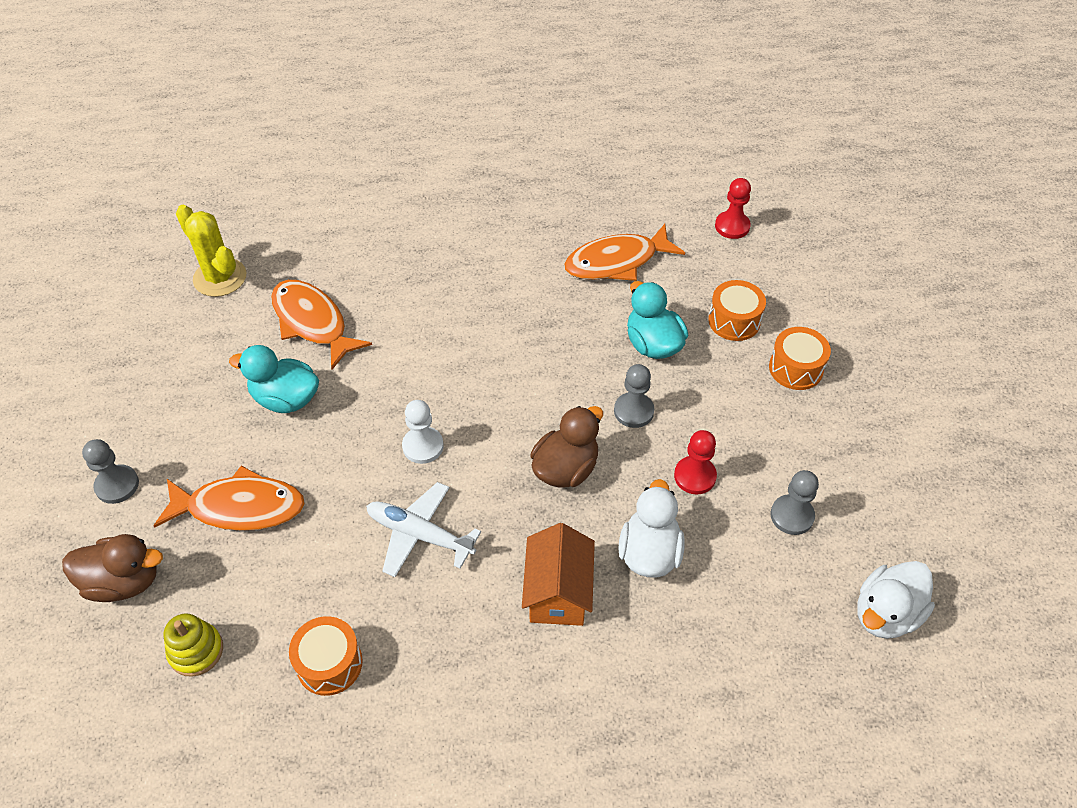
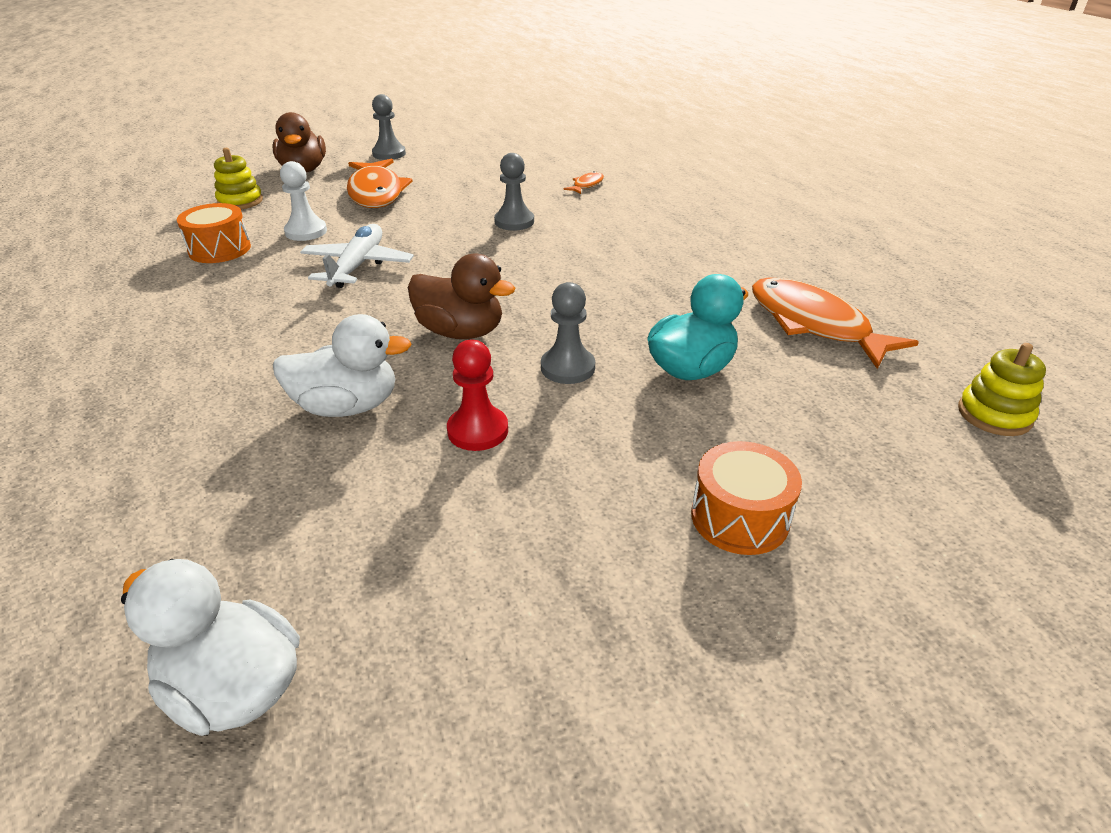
camera: 75 degrees right, 15 degrees down
(220, 278) = (611, 147): yellow cactus -> none
(285, 399) = (494, 189): turquoise duck -> none
(312, 322) = (586, 185): orange fish -> orange fish, size x0.44
(423, 446) = (464, 251): white pawn -> white pawn (306, 231)
(558, 592) = (289, 349): orange house -> none
(732, 226) = (994, 415): red pawn -> yellow stacking toy
(734, 321) = (792, 437): orange drum -> none
(792, 516) = (428, 539): grey pawn -> grey pawn (514, 222)

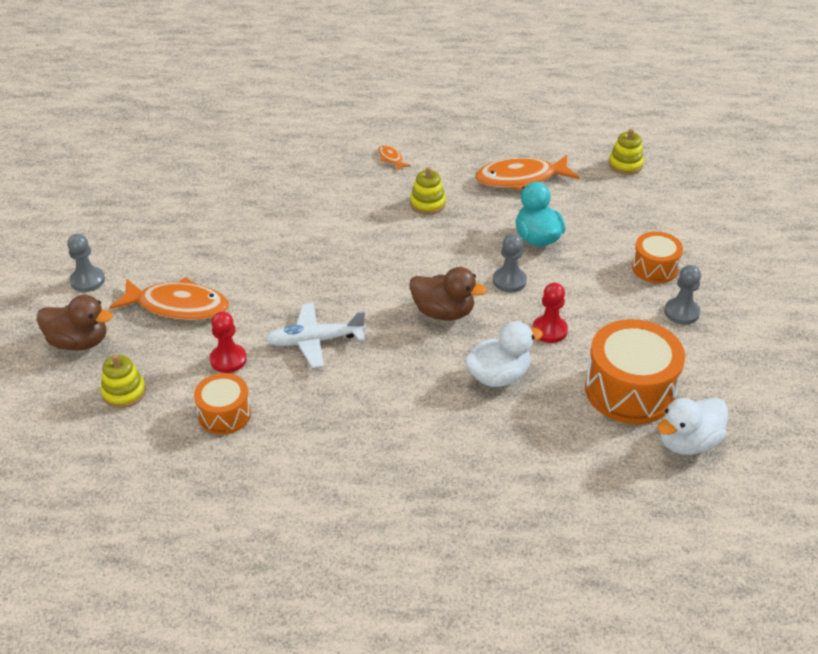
camera: 65 degrees left, 5 degrees up
(306, 231) = (228, 360): white pawn -> red pawn
(347, 406) = (498, 376): white duck -> white duck turned 45 degrees clockwise
(358, 266) = (314, 341): white plane -> white plane turned 45 degrees counterclockwise
(366, 560) = (630, 390): none -> orange drum
(460, 332) = (443, 312): brown duck -> brown duck turned 60 degrees clockwise
(514, 222) = (299, 247): grey pawn -> grey pawn (681, 312)
(586, 185) = (262, 193): orange fish -> orange fish (391, 158)
(673, 271) = (427, 204): none -> yellow stacking toy

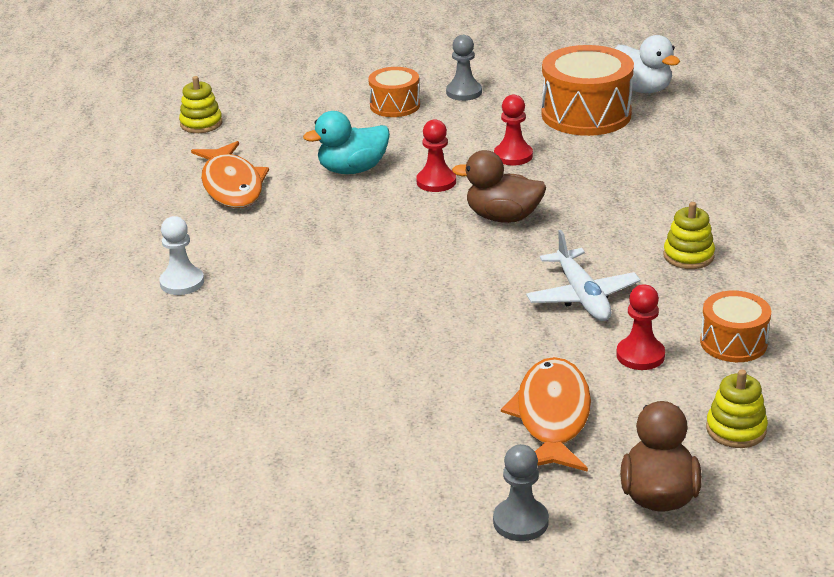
camera: 95 degrees left, 10 degrees down
(391, 158) = (182, 282): orange fish -> white pawn
(427, 204) = (290, 245): yellow stacking toy -> yellow stacking toy (688, 256)
(443, 312) = (503, 217): brown duck -> brown duck turned 90 degrees counterclockwise
(498, 376) = (594, 179): white duck -> none
(509, 281) = (436, 182): grey pawn -> red pawn

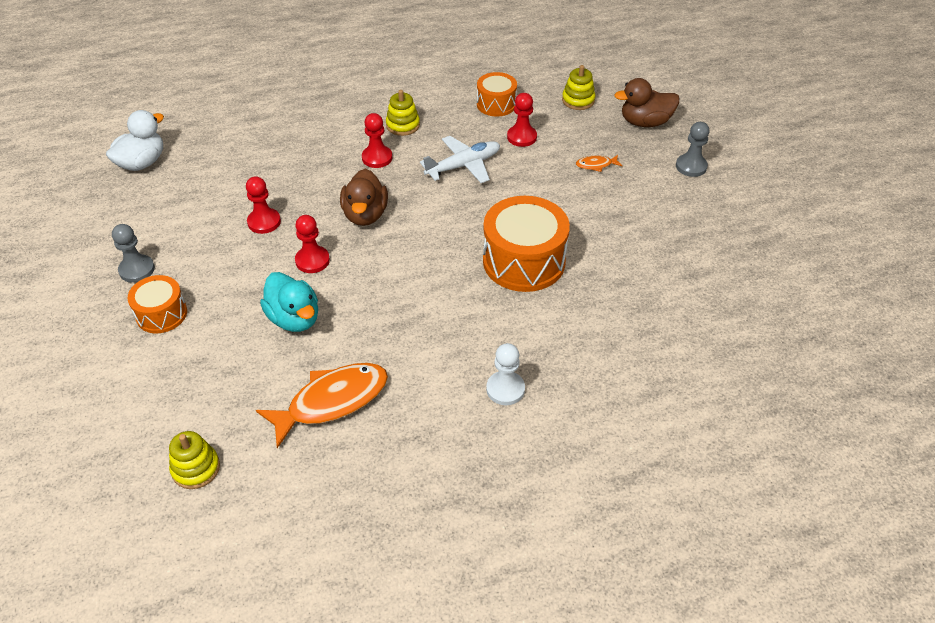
camera: 105 degrees left, 15 degrees up
(552, 417) = (596, 165): orange fish -> orange fish, size x0.44
(586, 114) = (188, 189): orange drum -> orange drum (524, 261)
(616, 232) = (377, 158): none -> red pawn

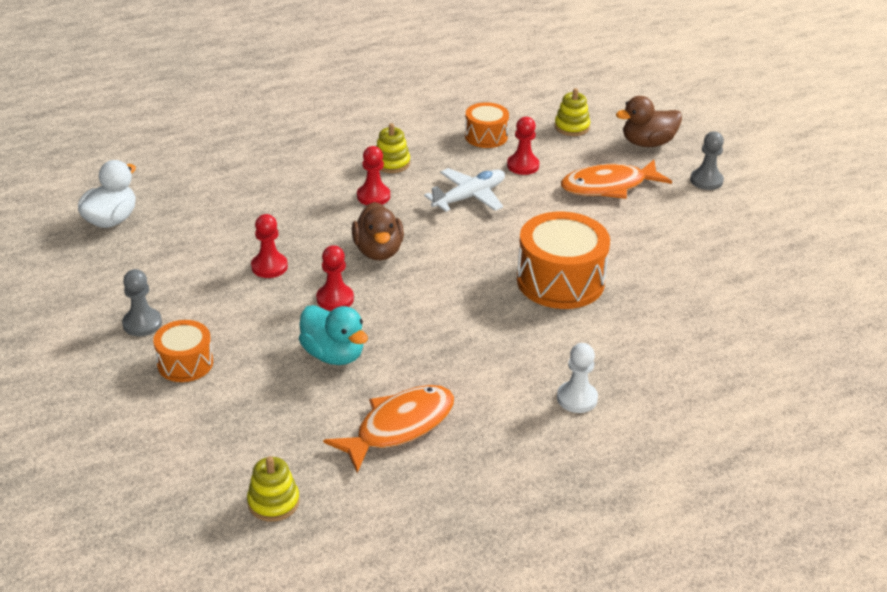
camera: 10 degrees left, 10 degrees down
(596, 165) = (608, 186): orange fish -> orange fish, size x2.27

